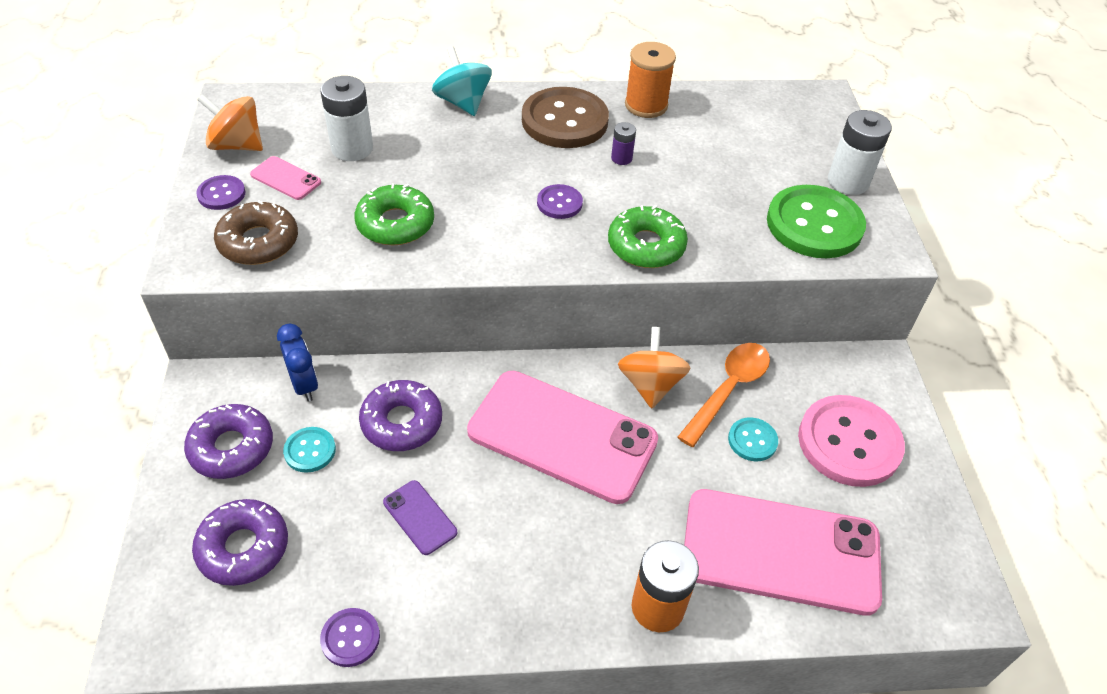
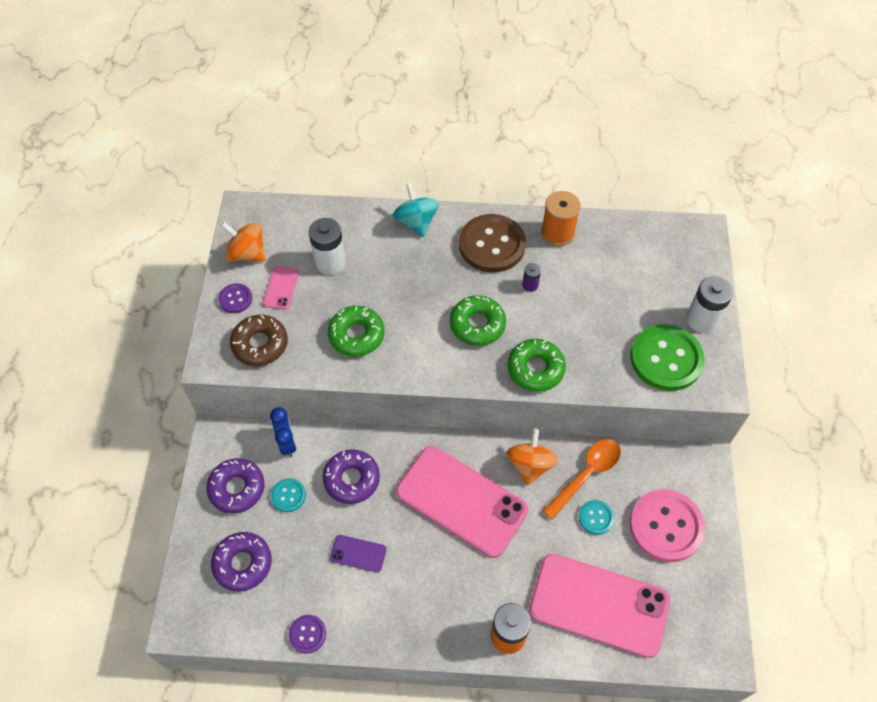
camera: 10 degrees right, 10 degrees up
(285, 178) = (281, 288): pink phone -> pink phone turned 60 degrees clockwise
(420, 517) = (358, 553): purple phone -> purple phone turned 45 degrees counterclockwise
(559, 203) = (477, 325): purple button -> green donut

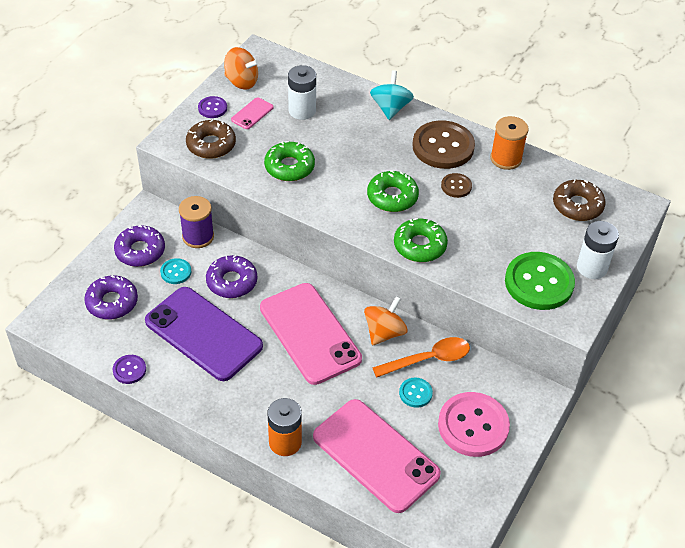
camera: 25 degrees right, 10 degrees down
(247, 253) = (241, 81): orange spinning top -> orange spinning top turned 150 degrees clockwise
(287, 443) = (198, 236): blue clock -> purple spool
(358, 553) = (203, 334): purple phone -> purple phone, size x2.42
(530, 285) = (456, 186): purple battery -> brown button
(651, 257) = (577, 205): none -> brown donut

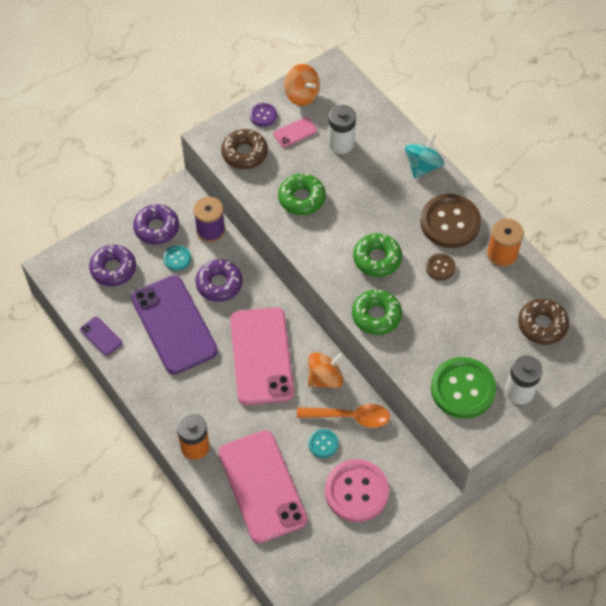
camera: 25 degrees right, 10 degrees up
(129, 370) = (101, 336): purple button -> purple phone

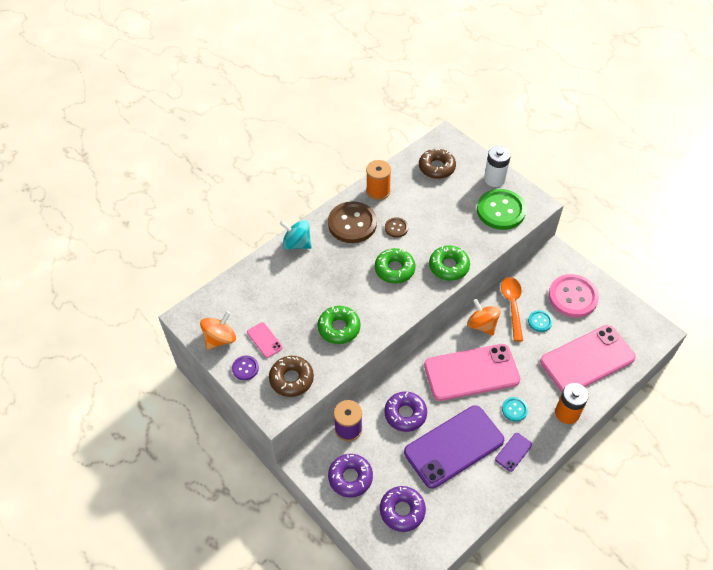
camera: 95 degrees left, 5 degrees down
(101, 336) = (477, 509): purple phone -> purple phone (513, 452)
(177, 258) = (383, 454): turquoise button -> turquoise button (514, 409)
(341, 143) = (275, 303): white battery -> none

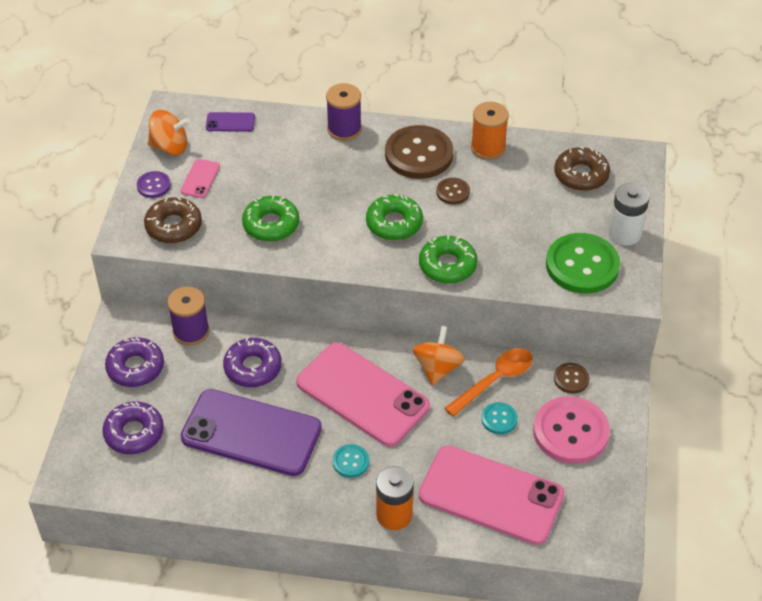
camera: 50 degrees right, 5 degrees down
(297, 244) = (344, 129): turquoise spinning top -> purple spool
(513, 452) = (293, 491): purple phone -> purple phone (230, 122)
(538, 273) = (571, 379): none -> brown button

